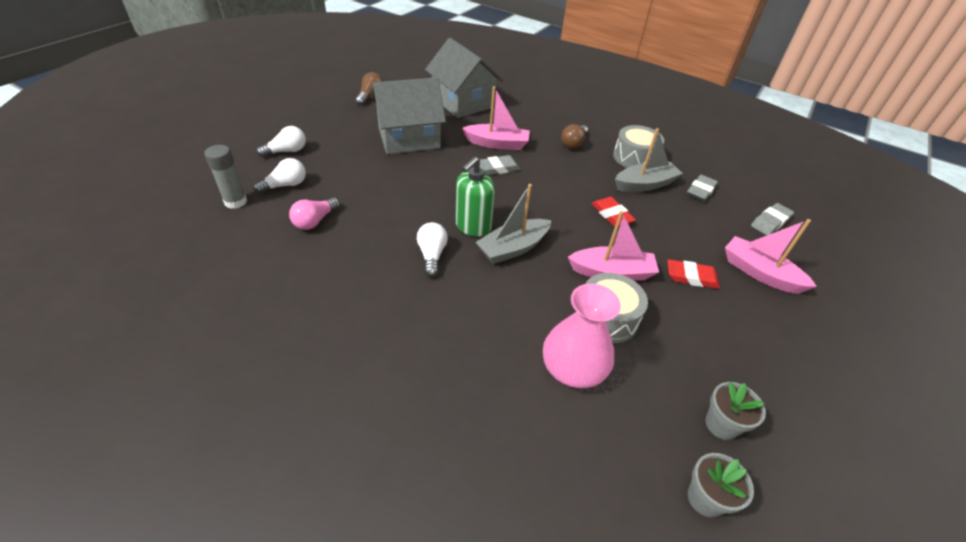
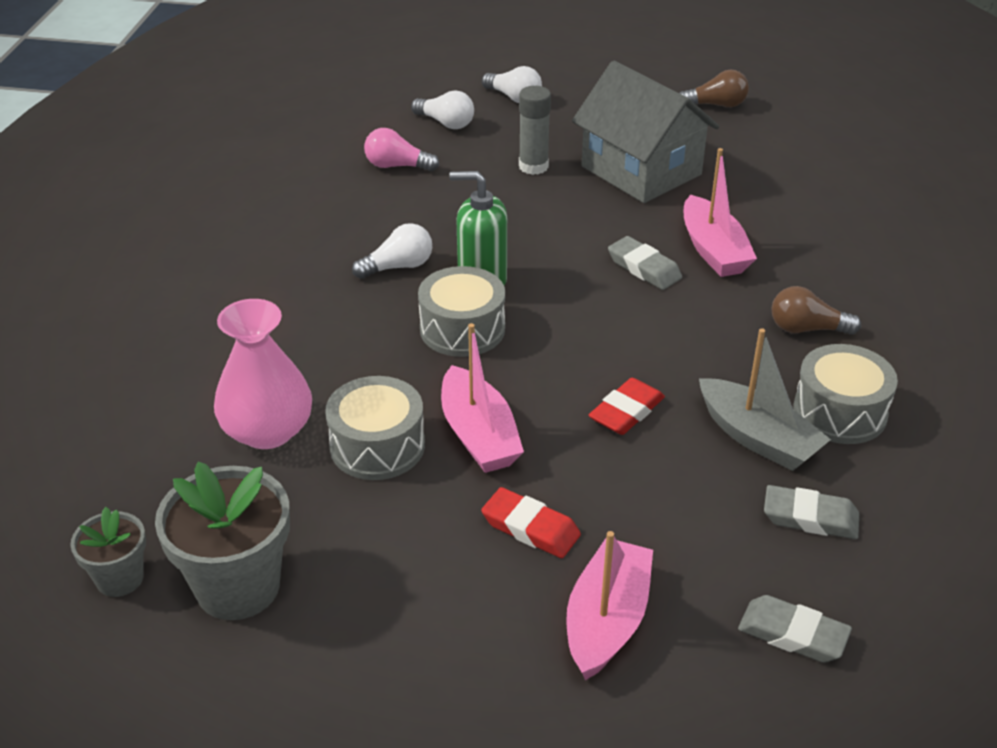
camera: 70 degrees right, 5 degrees down
(235, 202) = (390, 106): grey glue stick -> grey glue stick (533, 166)
(462, 102) = (803, 185): grey house -> none
(513, 248) = (462, 329): grey boat -> grey drum
(691, 277) = (530, 528): red eraser -> red eraser turned 45 degrees counterclockwise
(721, 424) = (238, 587): grey flower pot -> grey flower pot, size x1.78

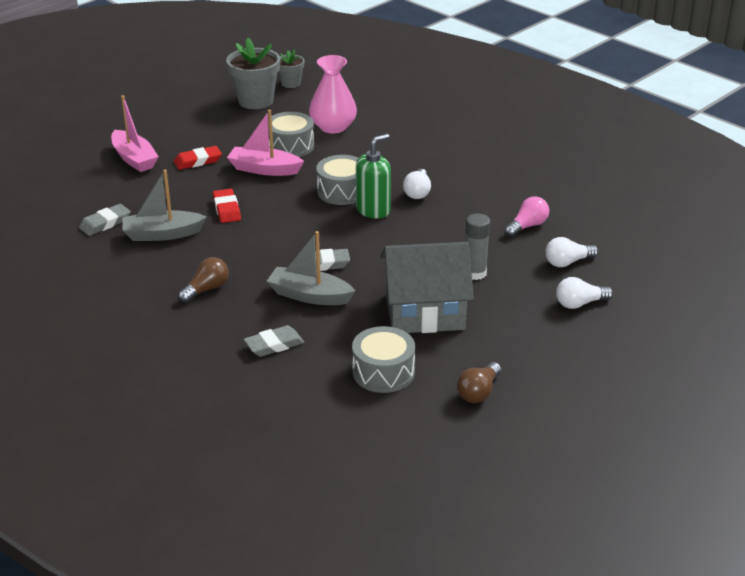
camera: 125 degrees right, 5 degrees down
(713, 250) = (309, 296): pink boat -> grey boat
(792, 634) = (69, 191): grey eraser -> grey eraser (274, 345)
(839, 412) = (143, 265): grey drum -> grey drum (383, 372)

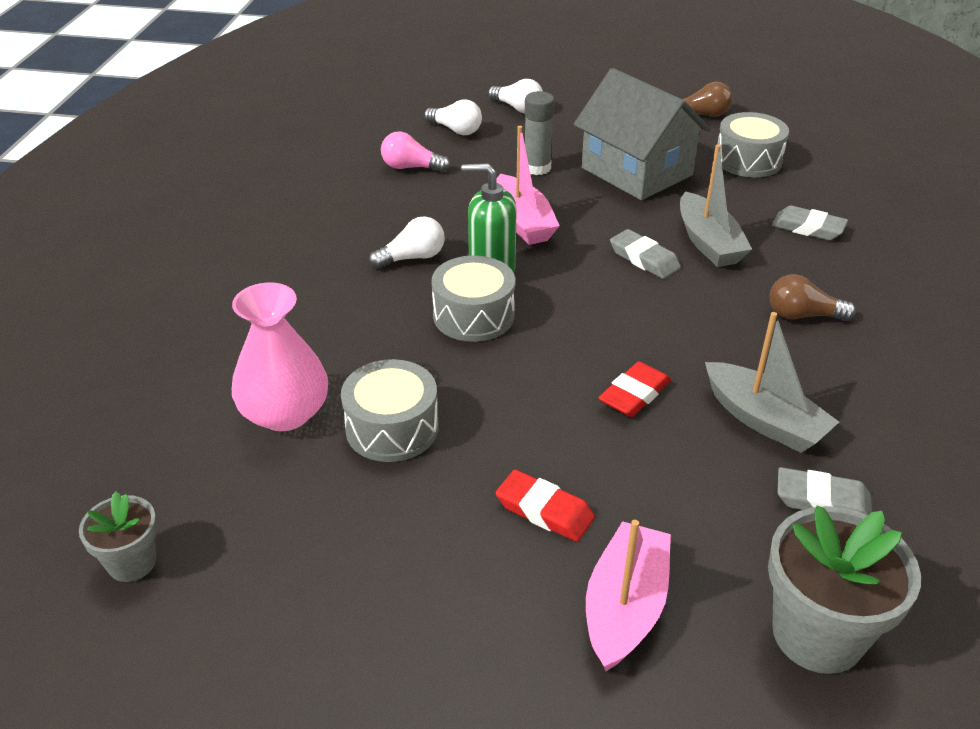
camera: 125 degrees left, 5 degrees up
(255, 101) = (251, 571): grey flower pot -> grey flower pot (817, 634)
(264, 169) = (491, 417): pink boat -> pink boat (522, 222)

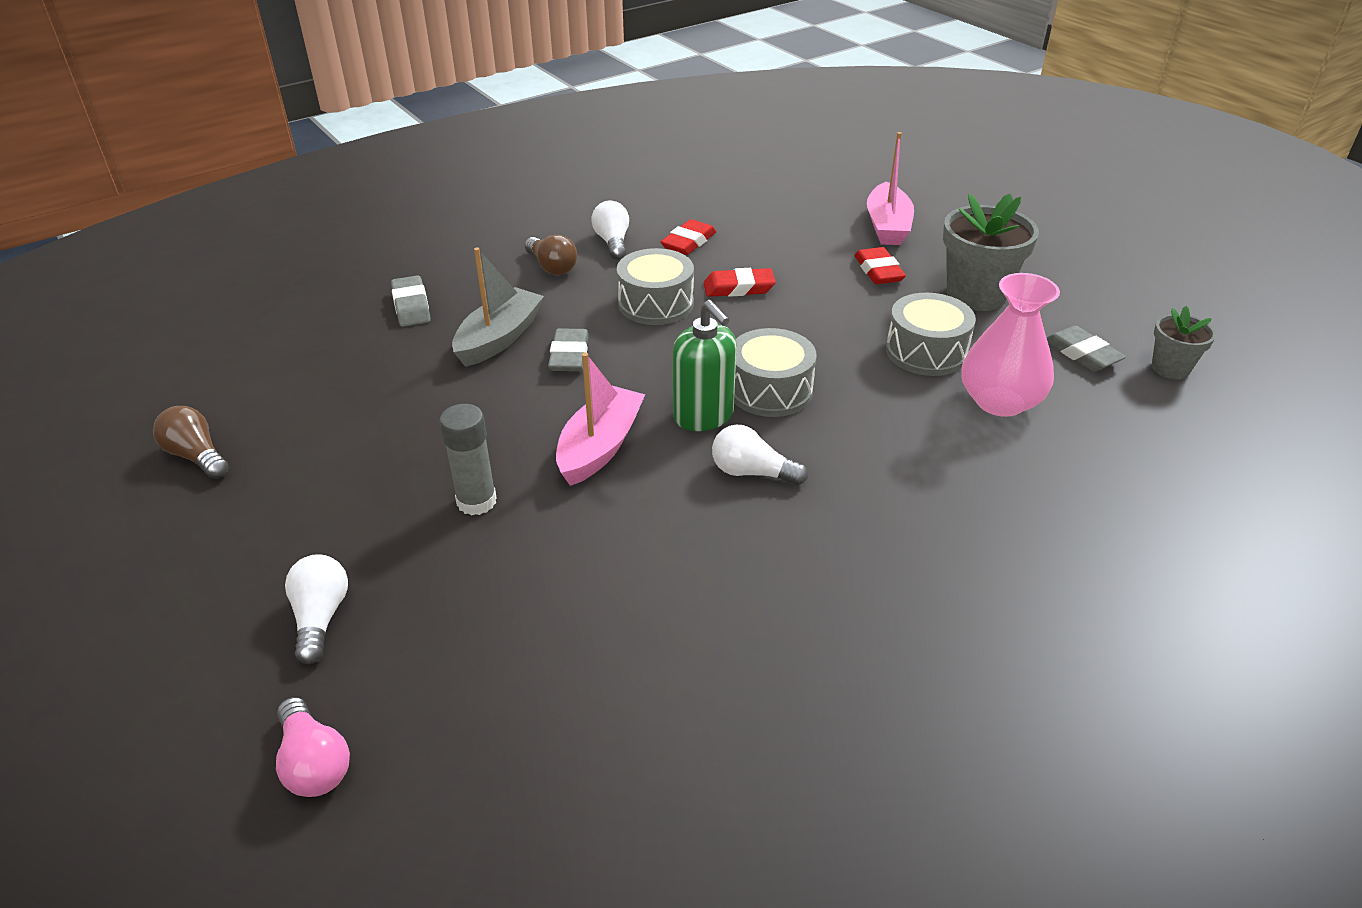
camera: 135 degrees left, 0 degrees up
(411, 167) = (596, 599): pink light bulb -> pink light bulb (314, 763)
(456, 130) = (452, 632): white light bulb -> white light bulb (613, 242)
(625, 607) = (887, 226): pink boat -> pink boat turned 60 degrees counterclockwise
(636, 171) = (405, 433): grey house -> none
(748, 160) = (300, 380): grey drum -> grey drum (656, 304)
(764, 420) = (688, 242): grey boat -> red eraser
(817, 634) = (812, 184): grey flower pot -> grey flower pot (976, 295)
(822, 500) = (725, 208): grey eraser -> grey eraser (1082, 354)

